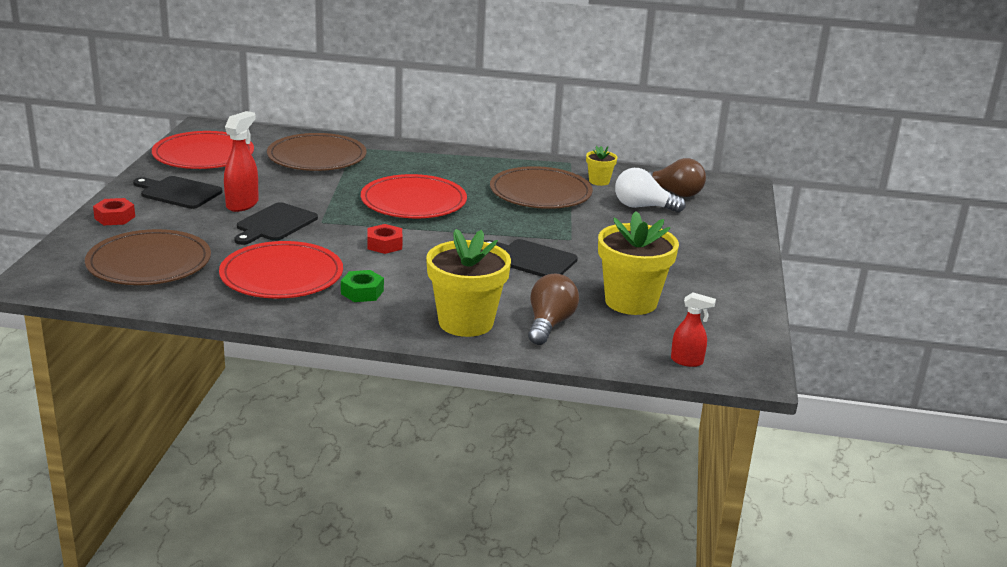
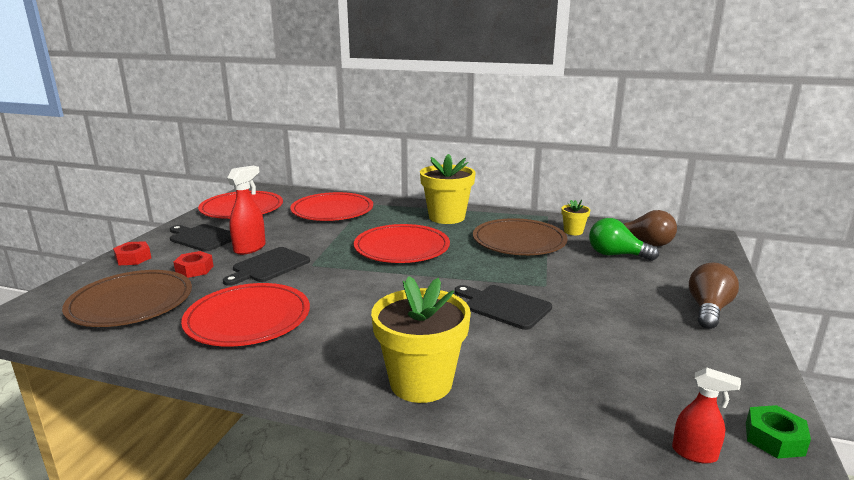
camera: 10 degrees right, 5 degrees down
(317, 157) = (332, 210): brown plate -> red plate
(362, 292) = (320, 340): green nut -> green nut (774, 439)
(384, 245) = (361, 288): red nut -> red nut (194, 269)
(549, 324) = (517, 388): brown light bulb -> brown light bulb (708, 309)
(631, 302) = (612, 360): yellow flower pot -> yellow flower pot (446, 217)
(642, 207) = (616, 255): white light bulb -> green light bulb

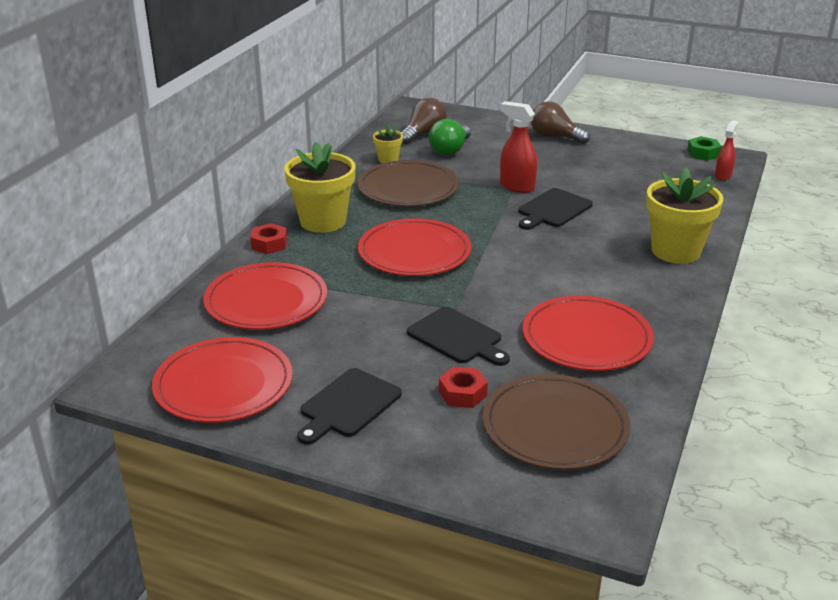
camera: 85 degrees left, 10 degrees up
(133, 258) = (418, 457): red nut -> red nut (269, 244)
(250, 248) = (397, 357): red spray bottle -> red spray bottle (516, 186)

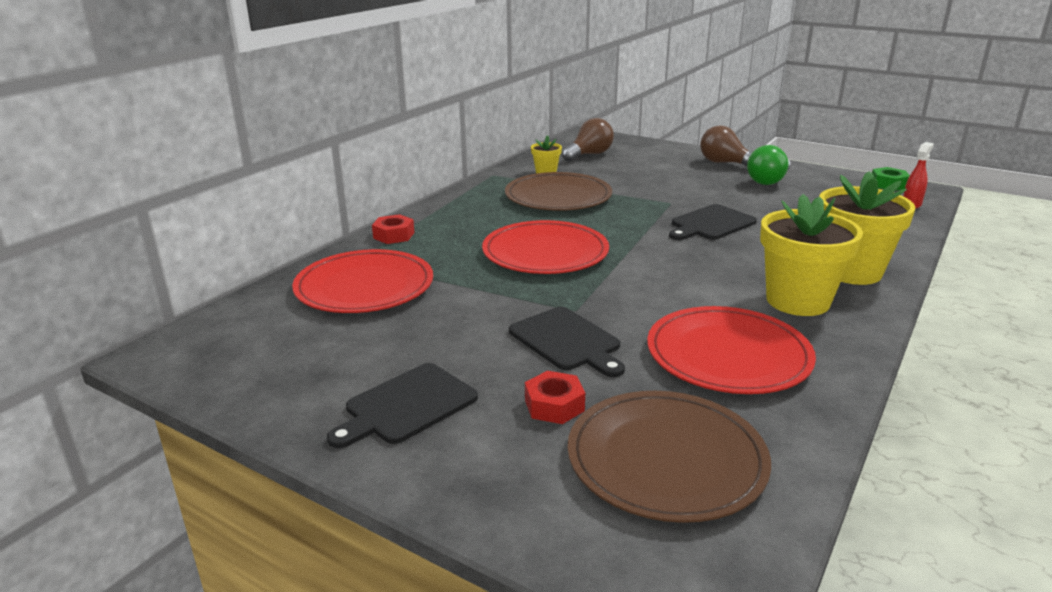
camera: 10 degrees right, 5 degrees down
(223, 384) = (273, 368): red plate -> none
(323, 221) = (458, 219): yellow flower pot -> yellow flower pot (797, 301)
(450, 150) = (612, 168): green light bulb -> green light bulb (768, 181)
(516, 186) = (675, 201): red spray bottle -> none

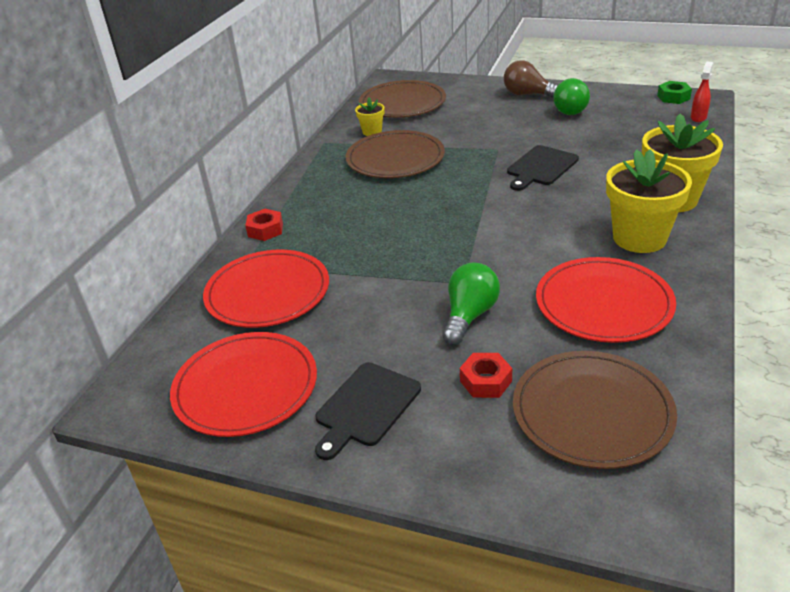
camera: 10 degrees left, 10 degrees up
(545, 253) = (411, 225): red plate -> red plate (245, 387)
(567, 341) = (469, 315): black cutting board -> green light bulb
(589, 155) = (402, 103): brown light bulb -> brown plate

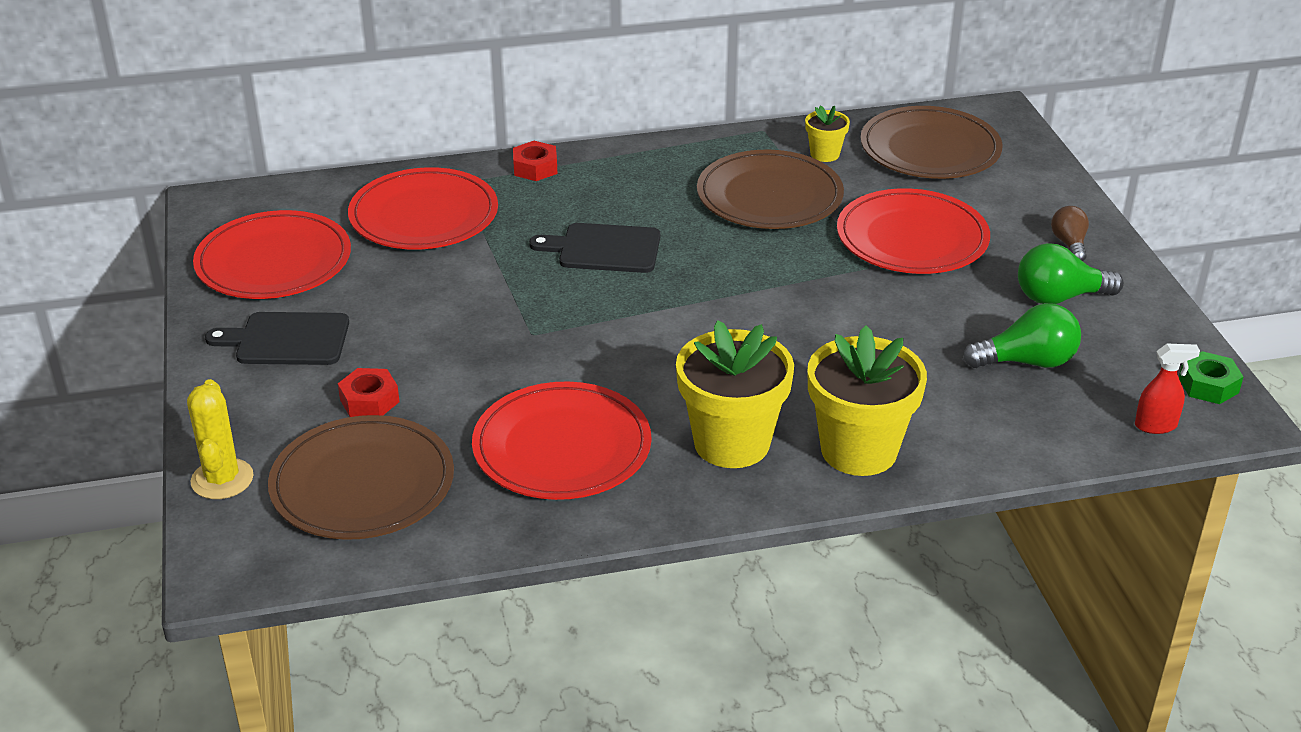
camera: 55 degrees right, 0 degrees up
(469, 315) = (473, 357): green light bulb -> green light bulb (1027, 362)
(482, 130) = (912, 238): none -> red plate
(528, 94) = (1069, 244): brown light bulb -> brown light bulb, size x0.63
(537, 498) = (222, 479): none -> yellow cactus
(540, 167) = (850, 316): black cutting board -> black cutting board (604, 249)

